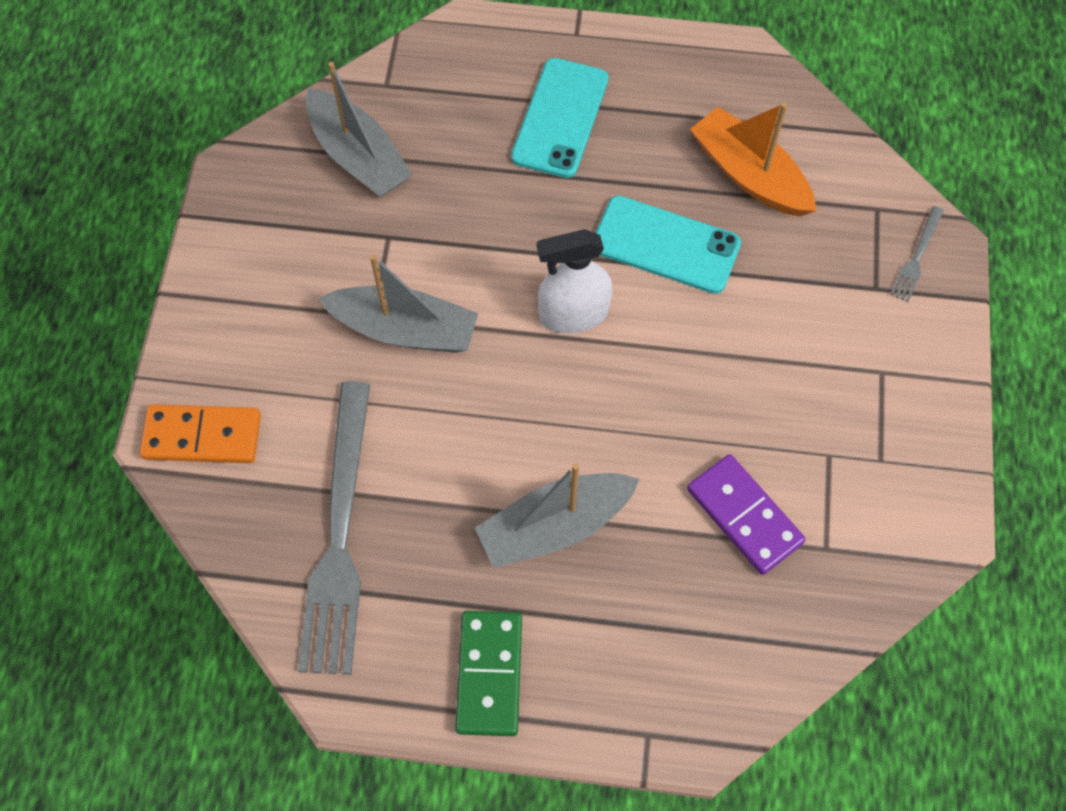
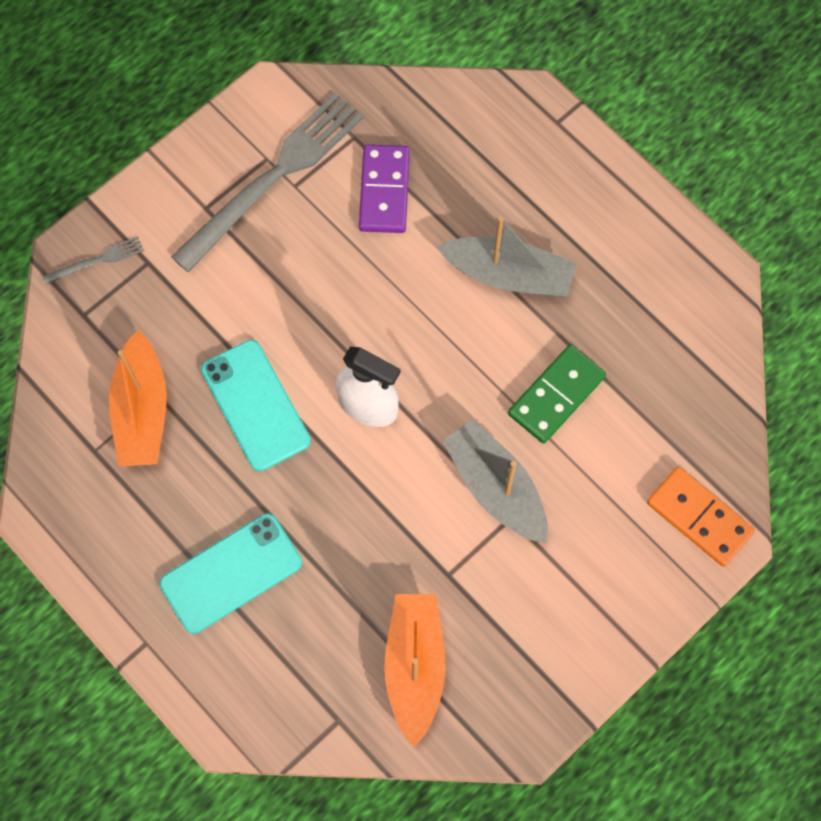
camera: 140 degrees left, 5 degrees up
(340, 535) = (653, 374): grey fork -> grey fork (273, 177)
(358, 157) = (415, 666): grey boat -> orange boat
(489, 674) = (623, 221): green domino -> green domino (556, 396)

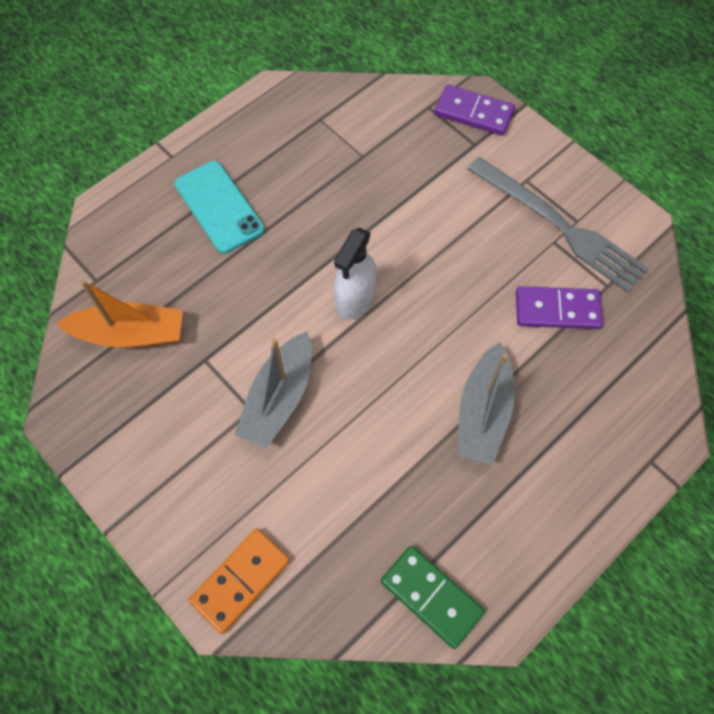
camera: 90 degrees right, 5 degrees down
(97, 260) = (474, 113): grey fork -> purple domino
(142, 411) = (350, 146): orange boat -> none
(255, 405) = (355, 219): turquoise phone -> none
(496, 487) = (279, 398): grey boat -> grey boat turned 150 degrees clockwise
(556, 396) = (364, 452): green domino -> green domino (431, 597)

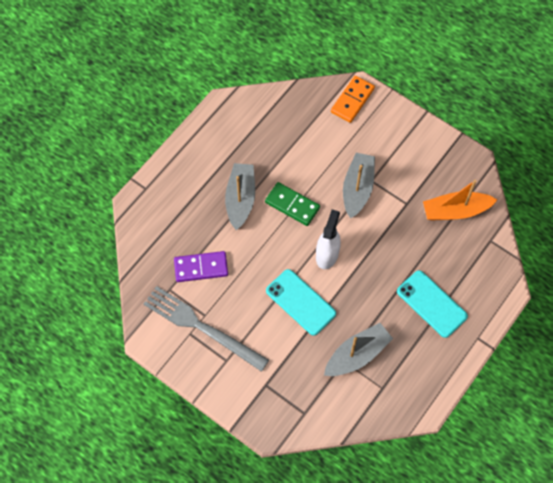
camera: 170 degrees right, 0 degrees up
(343, 160) = (357, 355): none -> grey boat
(409, 237) = (300, 302): none -> turquoise phone
(431, 597) = (257, 108): green domino -> green domino (292, 205)
(474, 113) = (270, 413): purple domino -> none

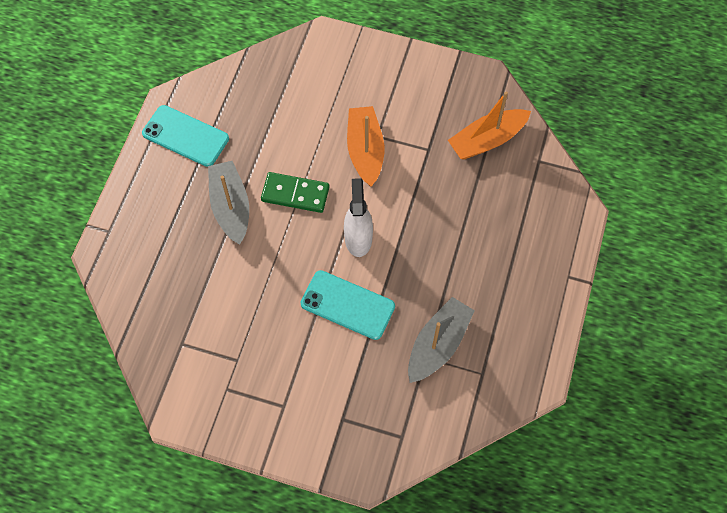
camera: 20 degrees left, 0 degrees up
(201, 268) = (212, 304): purple domino -> none
(201, 327) = (238, 376): grey fork -> none
(352, 100) = (321, 52): orange domino -> none
(357, 189) = (365, 150): grey boat -> orange boat
(431, 304) = (501, 255): turquoise phone -> turquoise phone (185, 136)

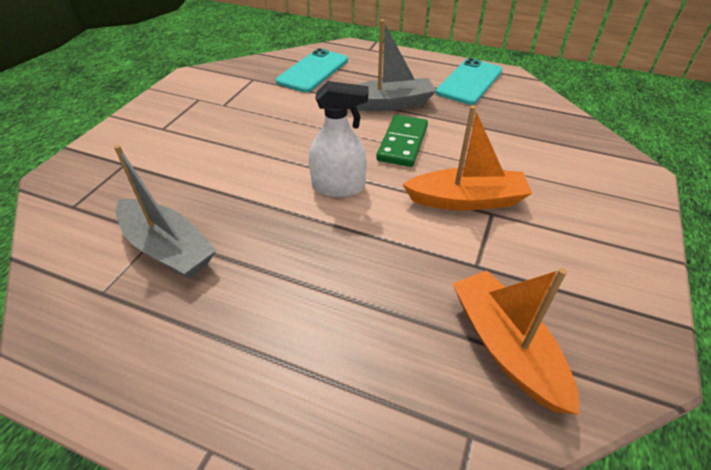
camera: 95 degrees right, 20 degrees down
(347, 305) = (254, 174): turquoise phone -> turquoise phone (313, 71)

